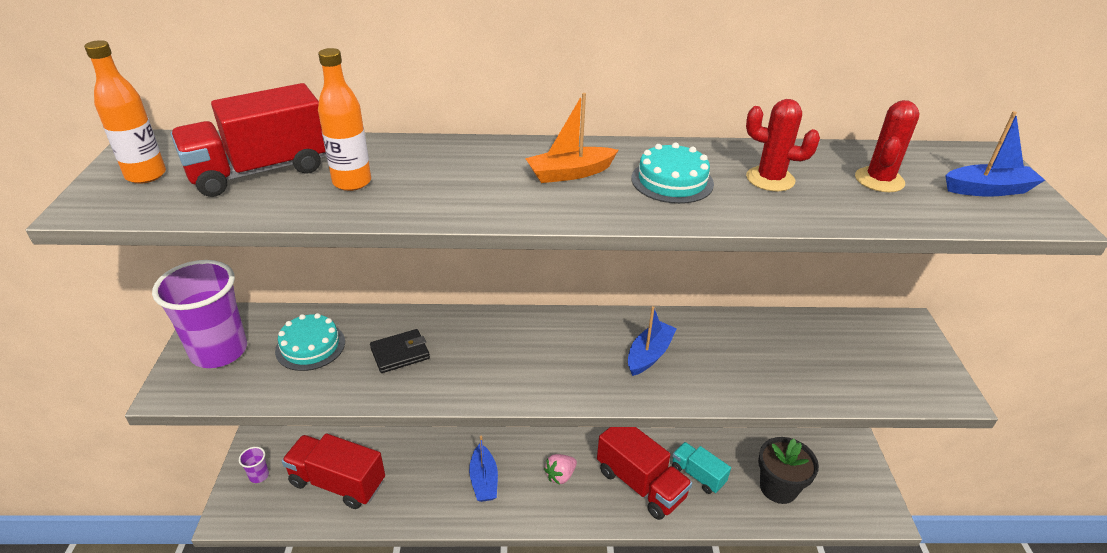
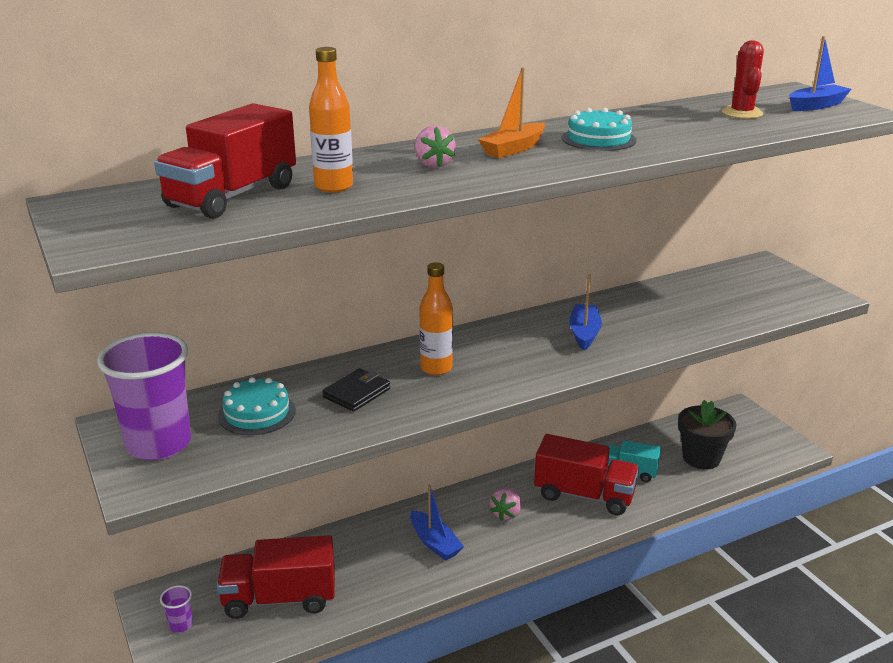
camera: 25 degrees left, 10 degrees down
(146, 175) = (117, 219): orange bottle -> orange bottle (436, 368)
(471, 175) = (433, 164): none -> pink strawberry
(770, 179) = (668, 126): red cactus -> none

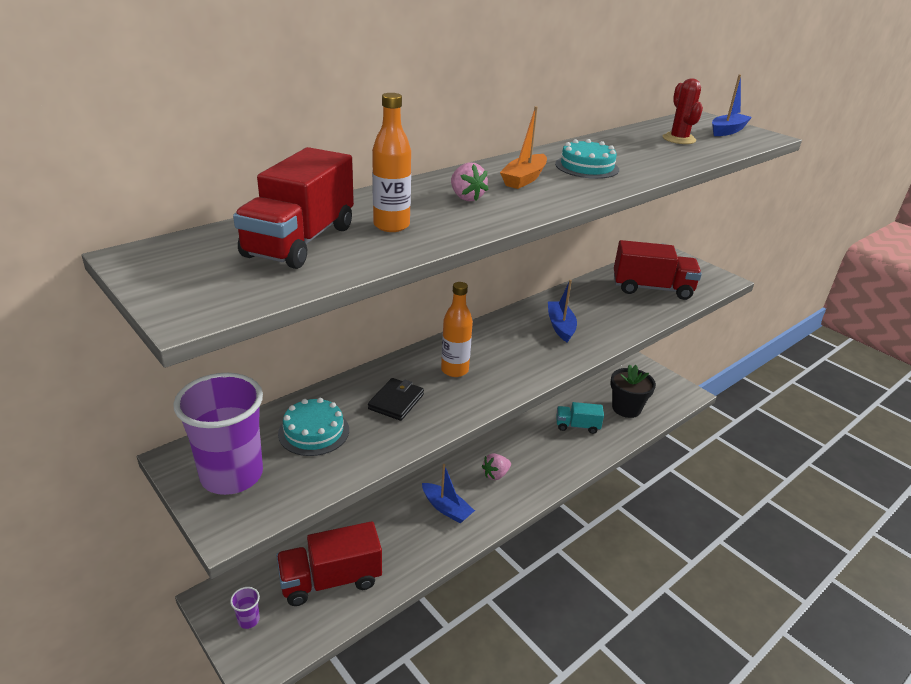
camera: 15 degrees left, 5 degrees up
(506, 514) = (495, 474): pink strawberry -> pink strawberry turned 45 degrees clockwise
(584, 495) = (550, 450): red truck -> red truck (652, 288)

